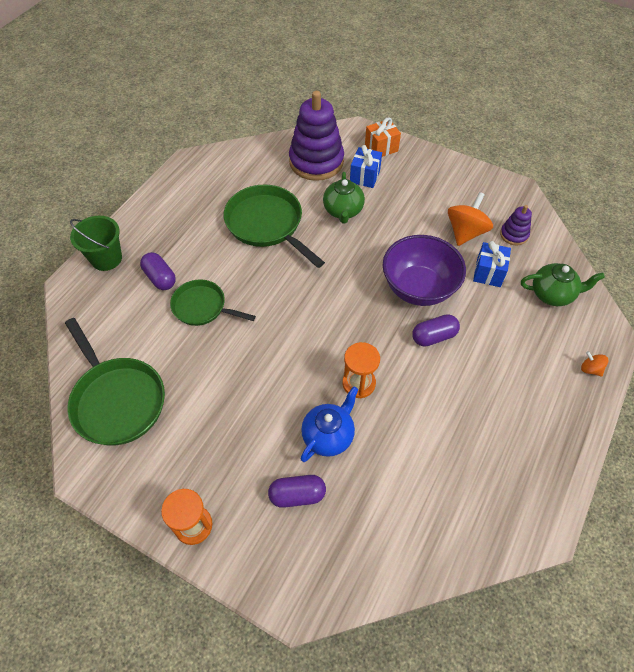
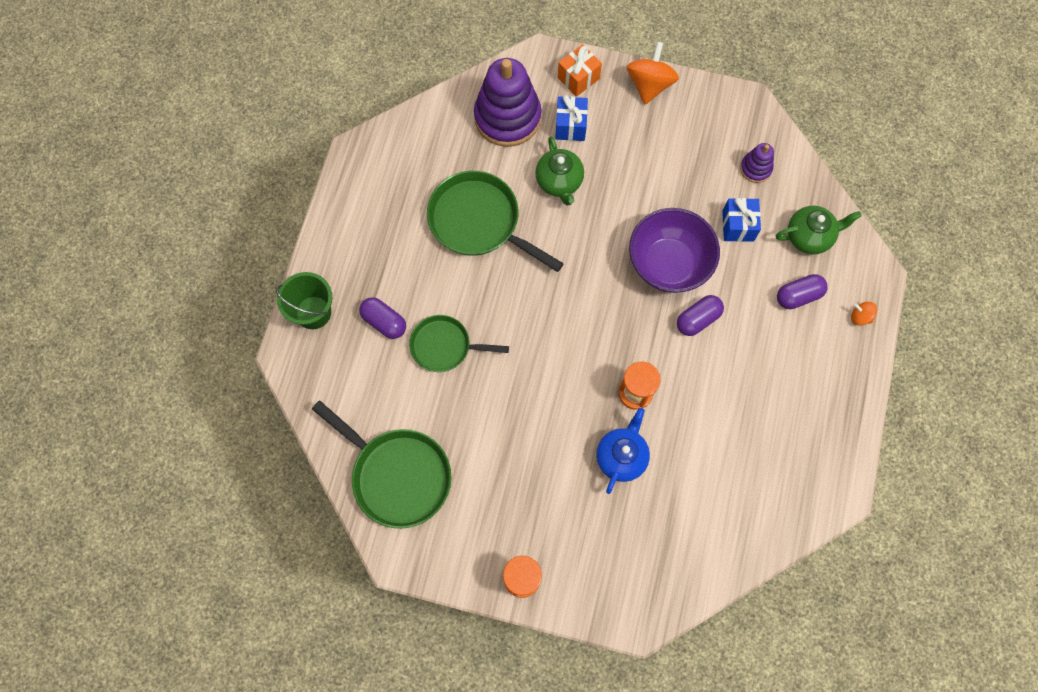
camera: 15 degrees left, 15 degrees up
(297, 495) = (609, 523): purple capsule -> purple capsule (798, 296)
(465, 232) = (702, 178): orange spinning top -> orange spinning top (649, 85)

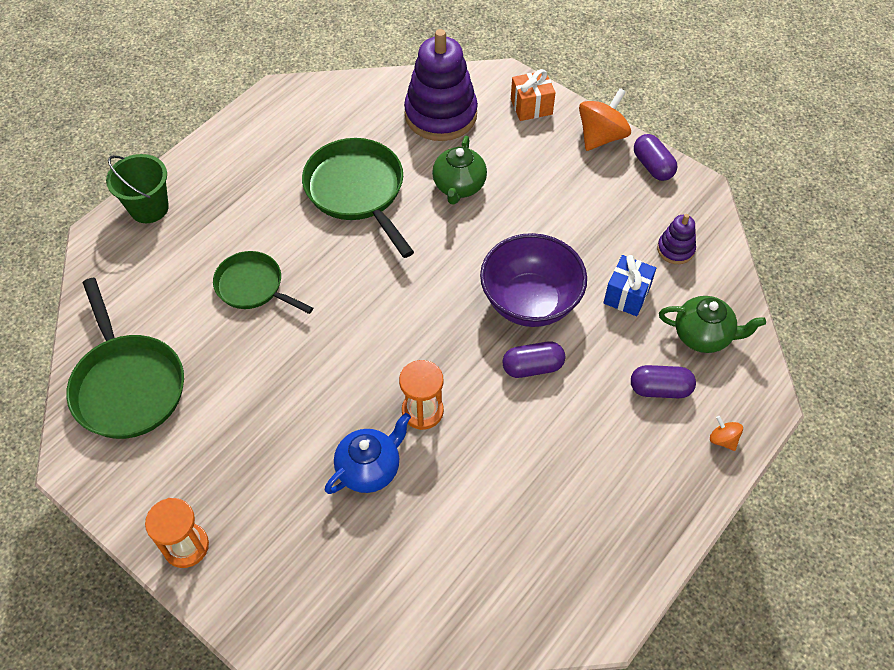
camera: 25 degrees right, 15 degrees down
(384, 322) = (209, 242): purple capsule -> purple capsule (652, 166)
(570, 126) = (499, 143): blue gift -> none

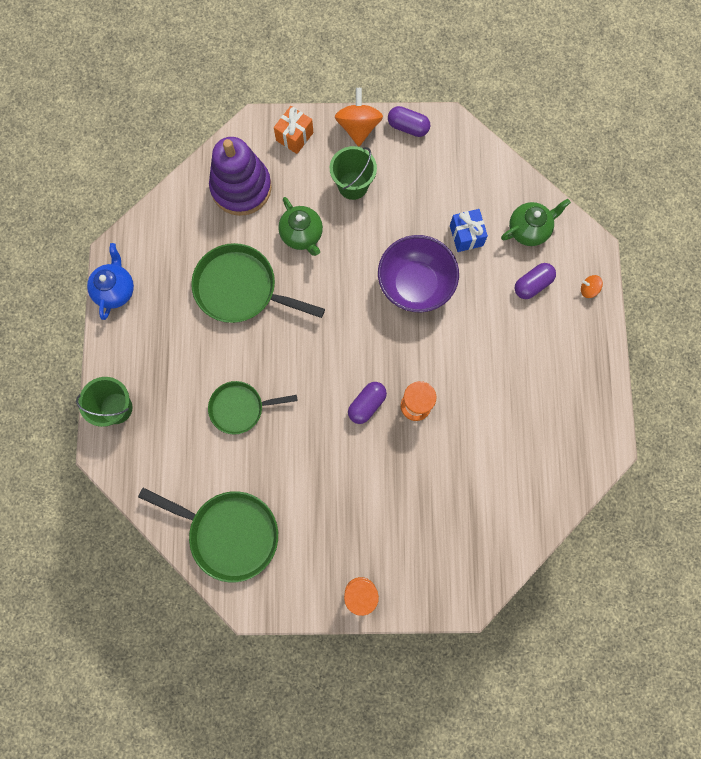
camera: 40 degrees left, 20 degrees up
(369, 468) = (417, 464): blue teapot -> blue teapot (115, 290)
(532, 367) = (452, 327): purple capsule -> purple capsule (367, 404)
(549, 179) = (353, 185): none -> green bucket
(675, 249) = (468, 180): purple stacking toy -> none

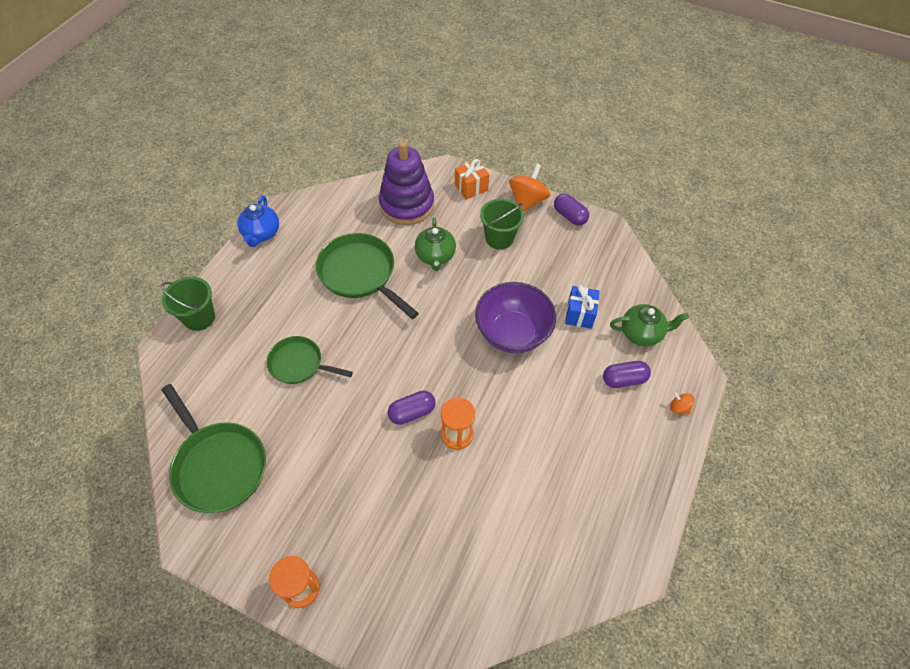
camera: 25 degrees right, 20 degrees down
(115, 290) = (261, 234): blue teapot -> blue teapot turned 150 degrees clockwise

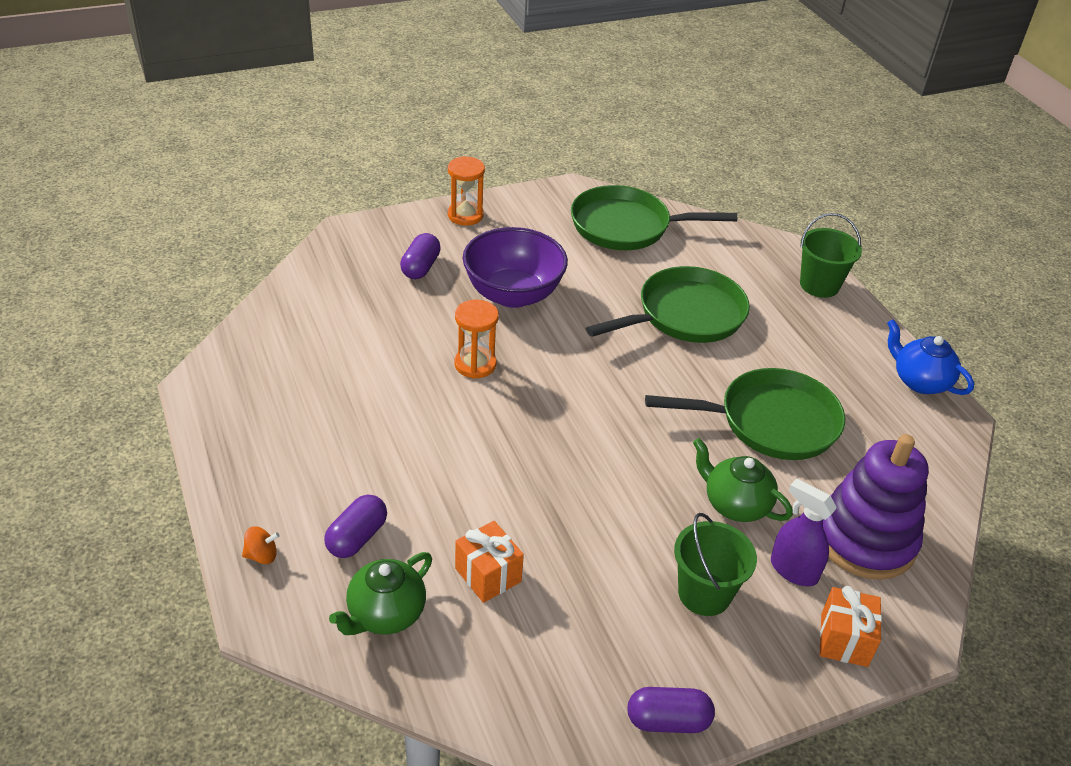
camera: 130 degrees right, 15 degrees down
(299, 364) = (685, 315): green pan -> green pan, size x1.58
(412, 412) = (537, 351): purple capsule -> purple capsule (420, 267)
(452, 218) = (793, 570): none -> purple spray bottle
(512, 333) = (537, 489): purple bowl -> purple bowl (513, 294)
(527, 201) = (752, 690): orange spinning top -> none
(579, 314) = (488, 575): blue gift -> orange gift

